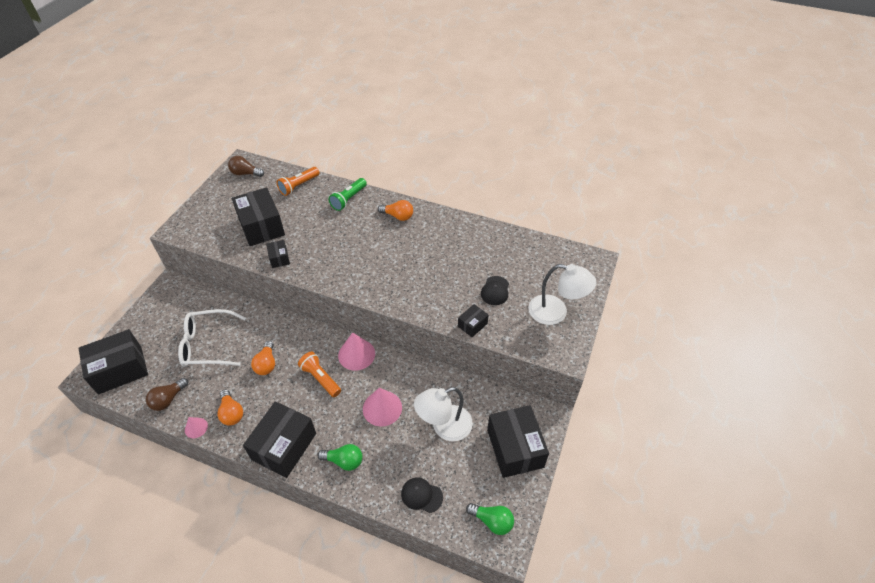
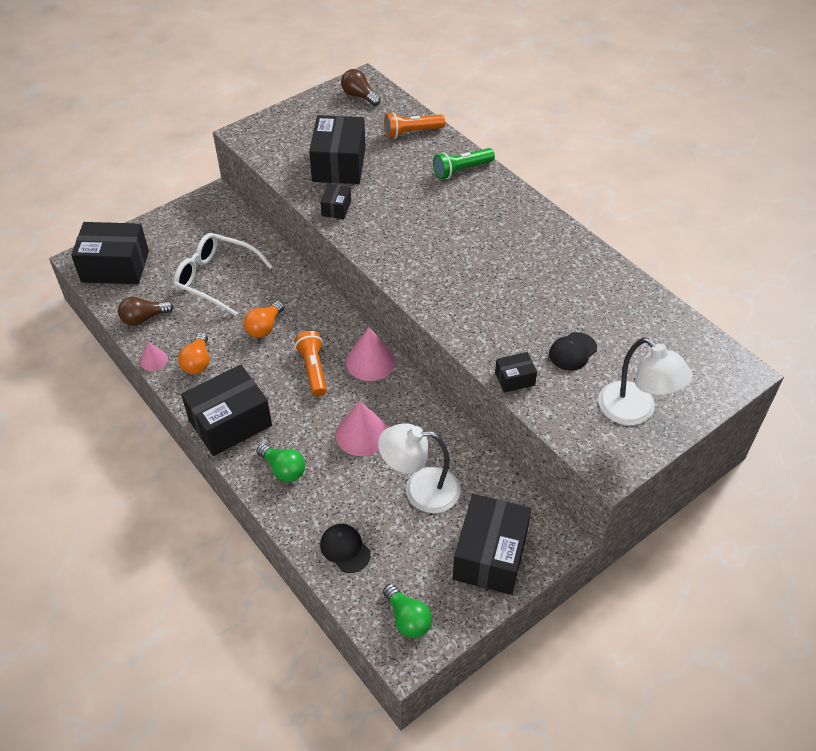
camera: 30 degrees right, 0 degrees up
(398, 216) = (509, 213): orange light bulb -> none

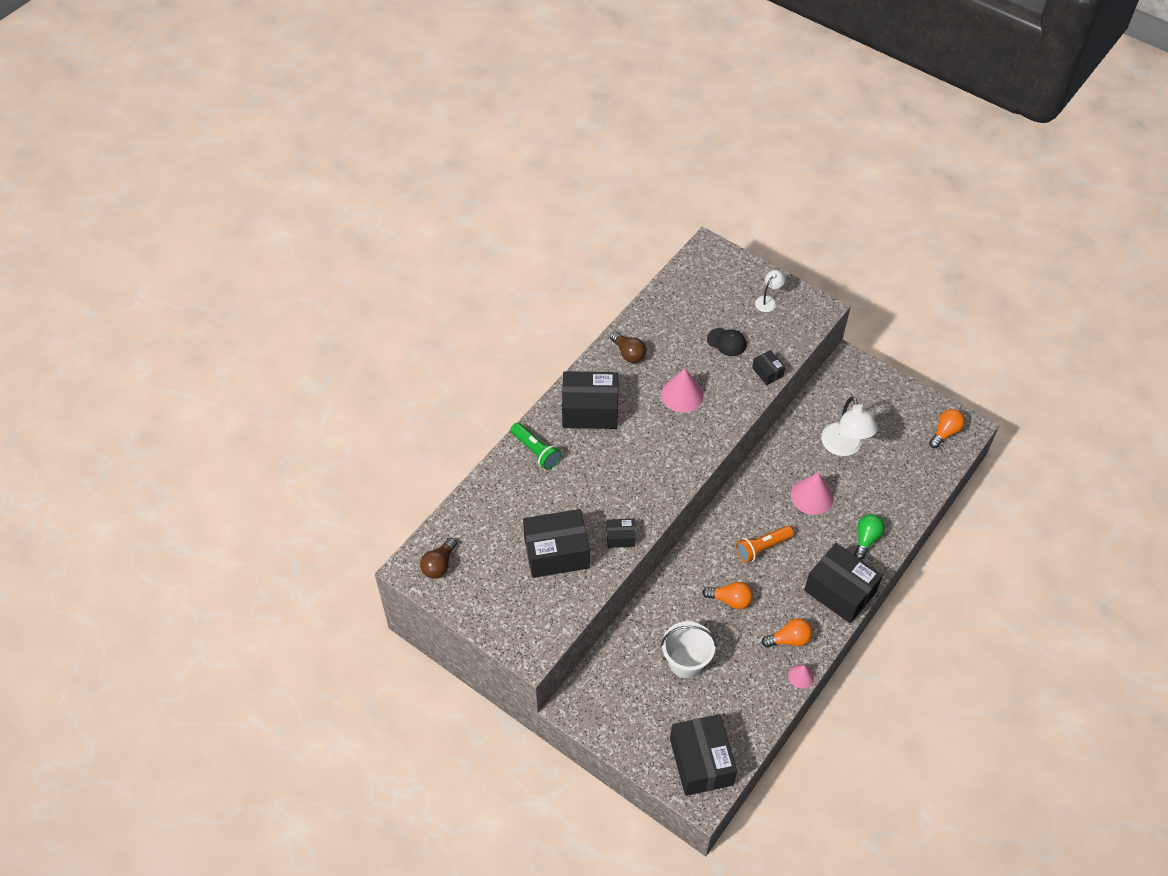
camera: 105 degrees left, 5 degrees up
(144, 318) = (757, 705): brown light bulb -> brown light bulb (628, 353)
(216, 279) = (686, 662): white glasses -> white bucket
(345, 549) = (912, 481): black cap -> none
(370, 361) = (737, 509): pink cone -> pink cone (682, 395)
(407, 618) = (945, 432): green light bulb -> orange light bulb
(412, 132) = (489, 503): orange flashlight -> none
(490, 555) = (878, 396): black box -> black box (590, 410)
(635, 411) = (768, 301): white lamp -> white lamp, size x0.53

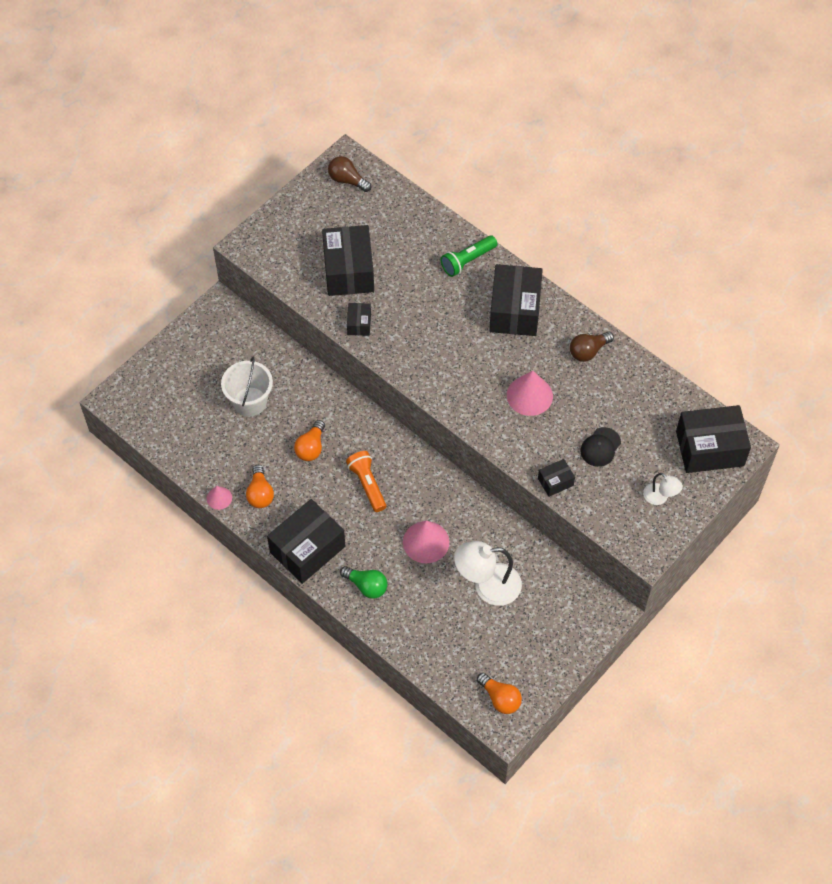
camera: 95 degrees right, 5 degrees up
(701, 762) = (148, 402): black box -> black box (709, 448)

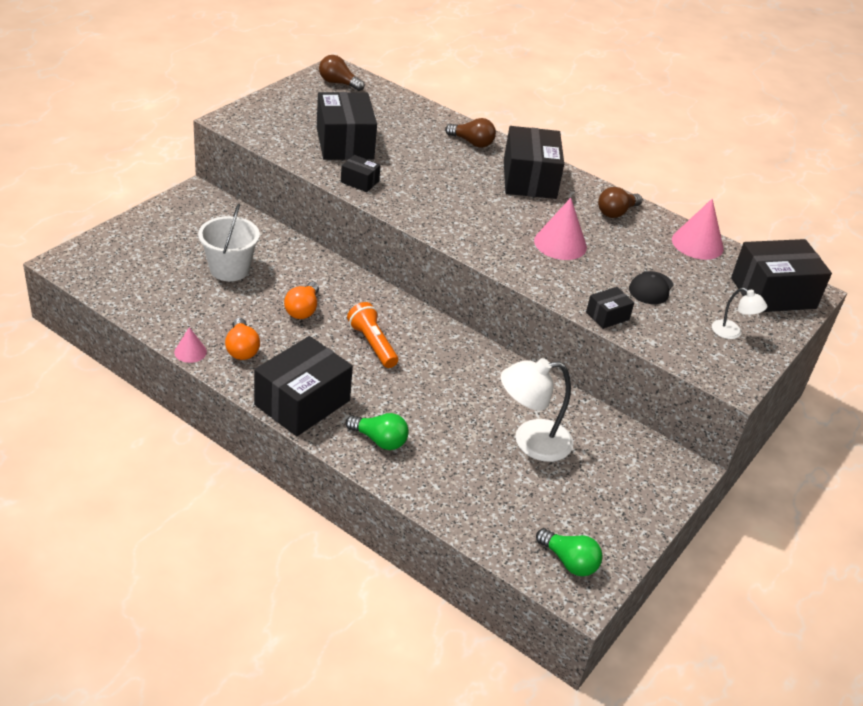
camera: 10 degrees left, 20 degrees down
(359, 324) = (359, 182): black box -> black box turned 60 degrees counterclockwise
(426, 542) = (449, 398): pink cone -> pink cone (697, 243)
(467, 261) = (472, 143): green flashlight -> brown light bulb
(500, 698) = (569, 561): orange light bulb -> green light bulb

